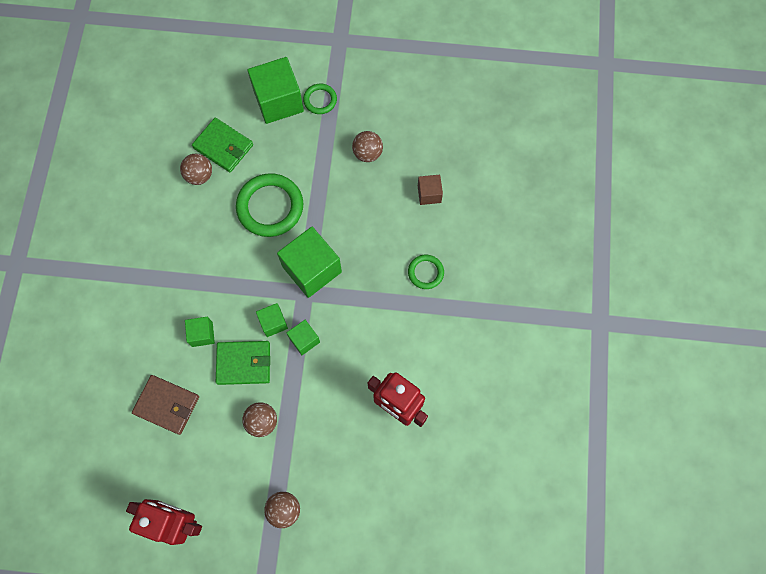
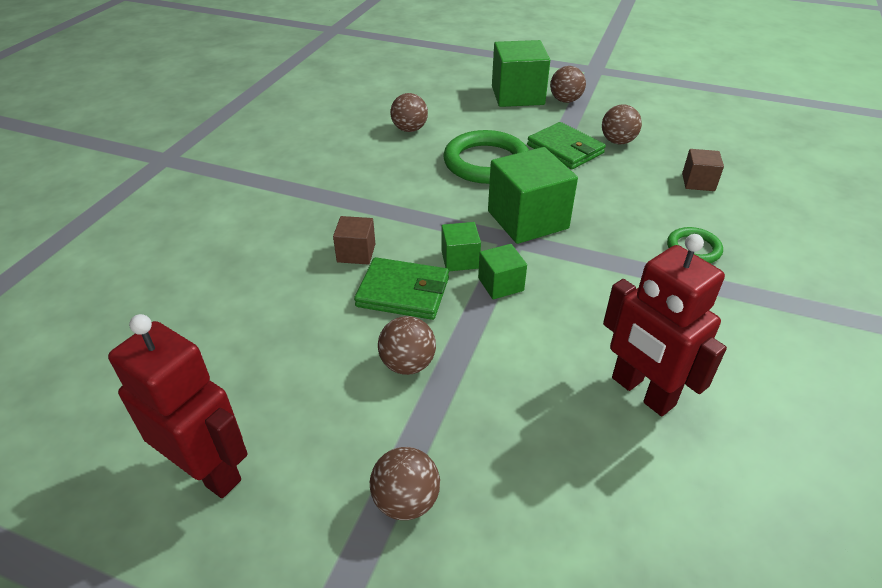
camera: 15 degrees right, 30 degrees down
(167, 405) = (271, 315): brown wallet -> none
(202, 334) = (356, 253): green cube -> brown cube
(223, 146) = (445, 114): green wallet -> green wallet (565, 149)
(320, 100) = (565, 100): green ring -> brown ball

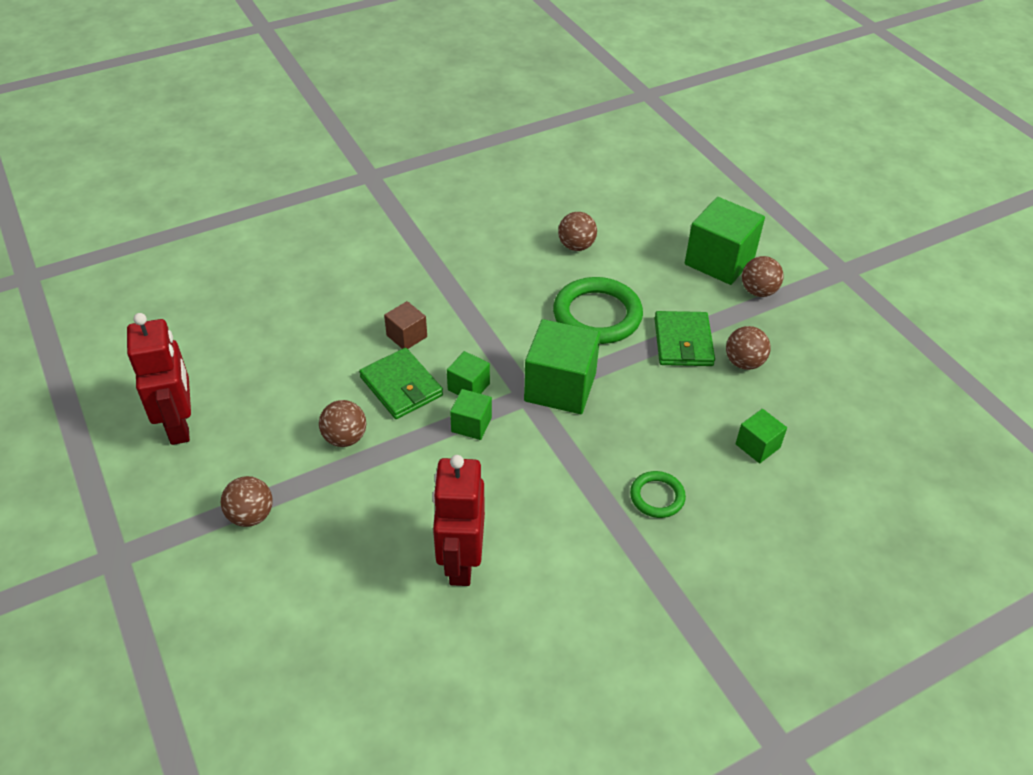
camera: 40 degrees right, 5 degrees up
(698, 182) = (757, 446): brown cube -> green cube

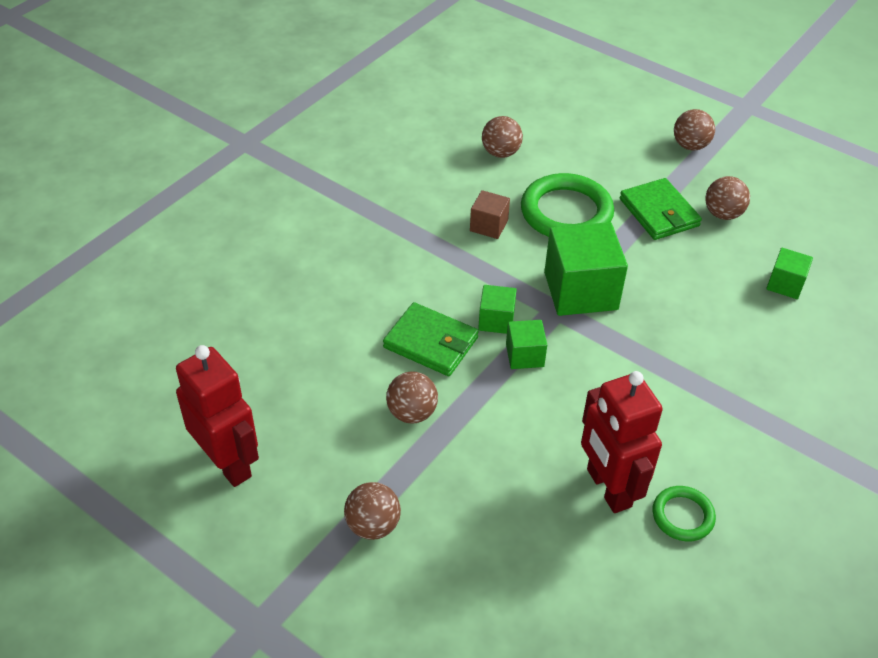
camera: 25 degrees left, 0 degrees up
(407, 336) = (400, 291): brown cube -> brown cube (489, 226)
(657, 497) = (735, 360): green ring -> green ring (682, 516)
(719, 261) = (638, 128): green cube -> none

